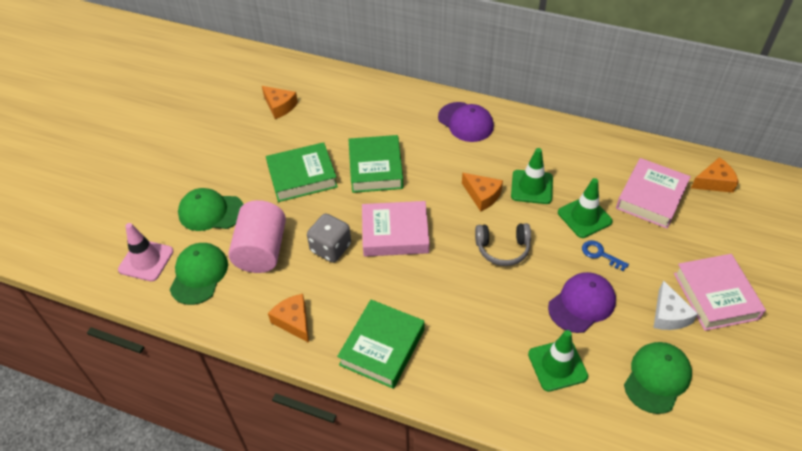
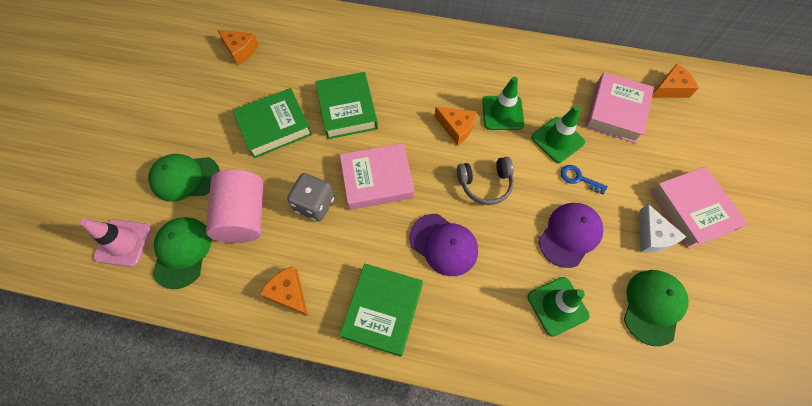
camera: 10 degrees left, 15 degrees up
(465, 122) = (428, 49): purple cap -> purple cap (443, 244)

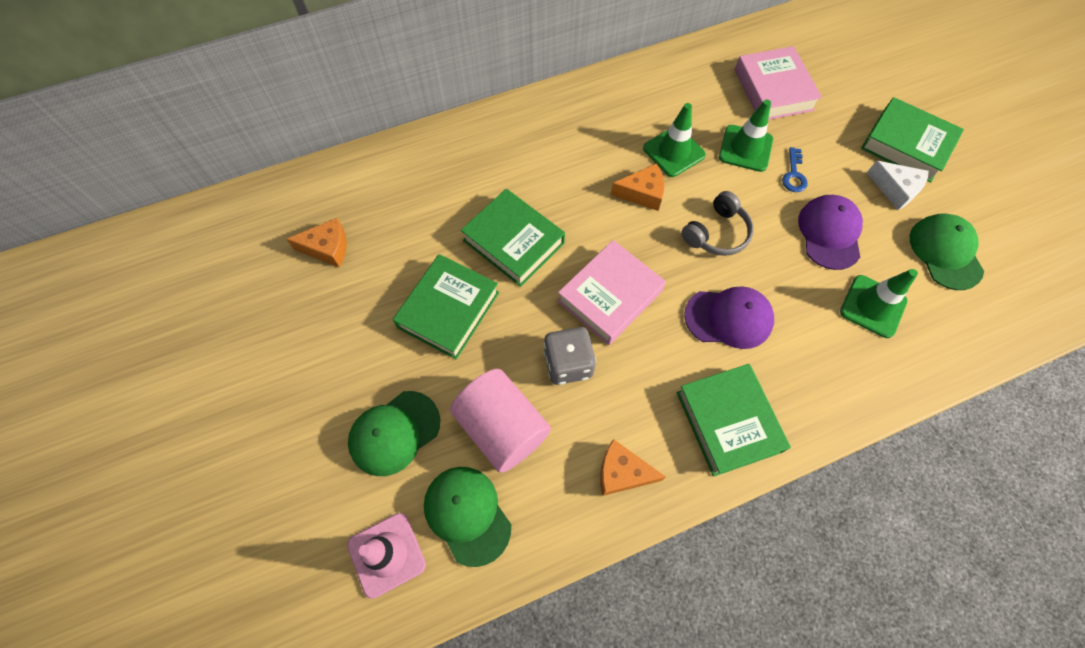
camera: 35 degrees left, 0 degrees up
(578, 178) = (794, 174): blue key -> blue key turned 75 degrees counterclockwise
(670, 88) = (801, 41): orange cheese -> none
(691, 210) = (906, 145): pink book -> green book

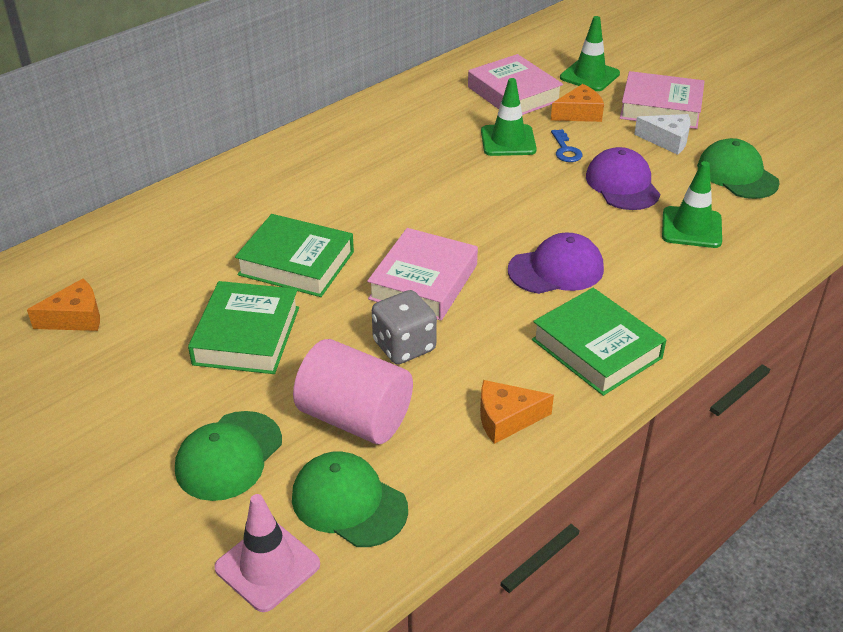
camera: 20 degrees left, 25 degrees down
(642, 193) = (419, 195): orange cheese -> orange cheese (579, 113)
(673, 152) = (436, 158): green traffic cone -> green traffic cone (589, 76)
(716, 233) = (511, 209): grey headphones -> none
(906, 145) = (660, 108): green book -> pink book

